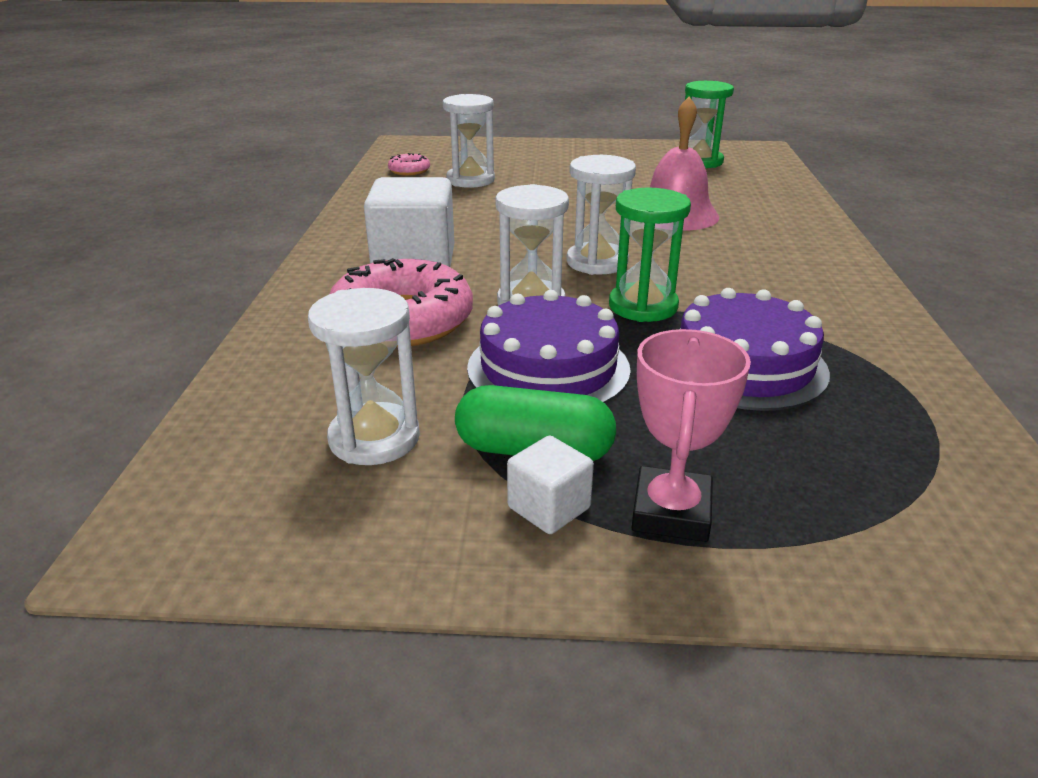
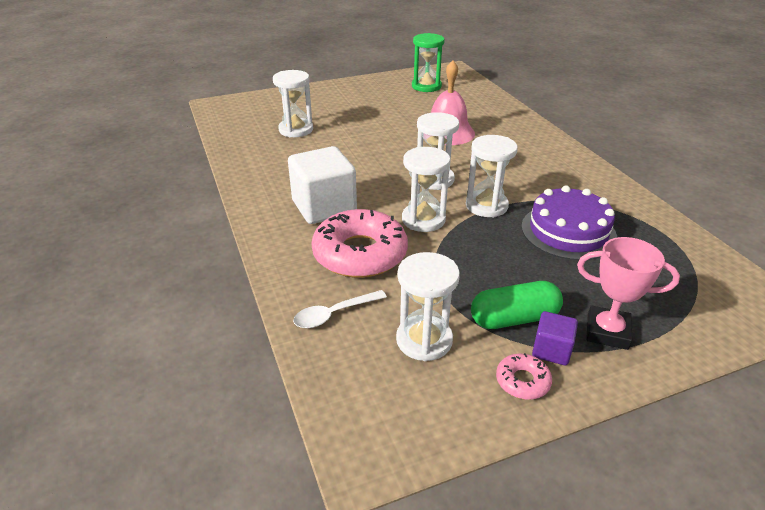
camera: 25 degrees left, 5 degrees up
(294, 376) = (334, 314): none -> white spoon
(409, 170) = (245, 130): pink donut -> pink donut (522, 381)
(548, 368) = (474, 263): purple cake -> none
(549, 508) = (551, 350): white cube -> purple cube
(643, 306) = (486, 206): green hourglass -> white hourglass
(671, 512) = (607, 332): pink trophy -> pink trophy turned 60 degrees counterclockwise

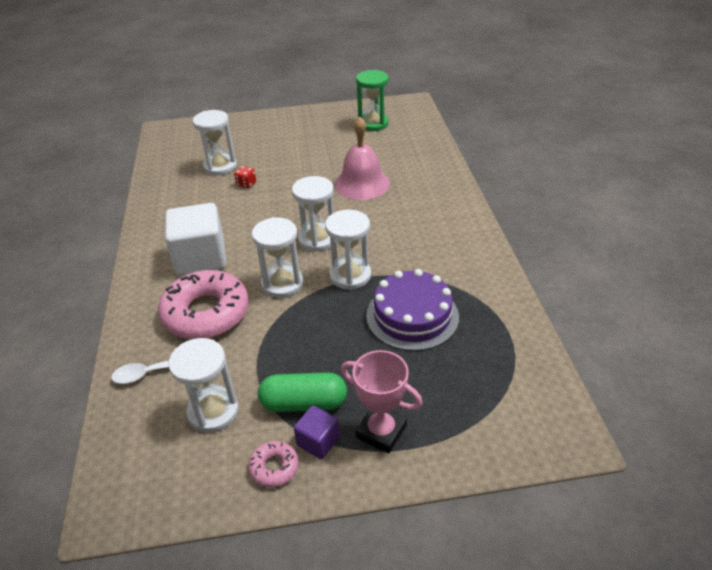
camera: 15 degrees right, 5 degrees up
(332, 141) = (246, 184): none -> red dice

